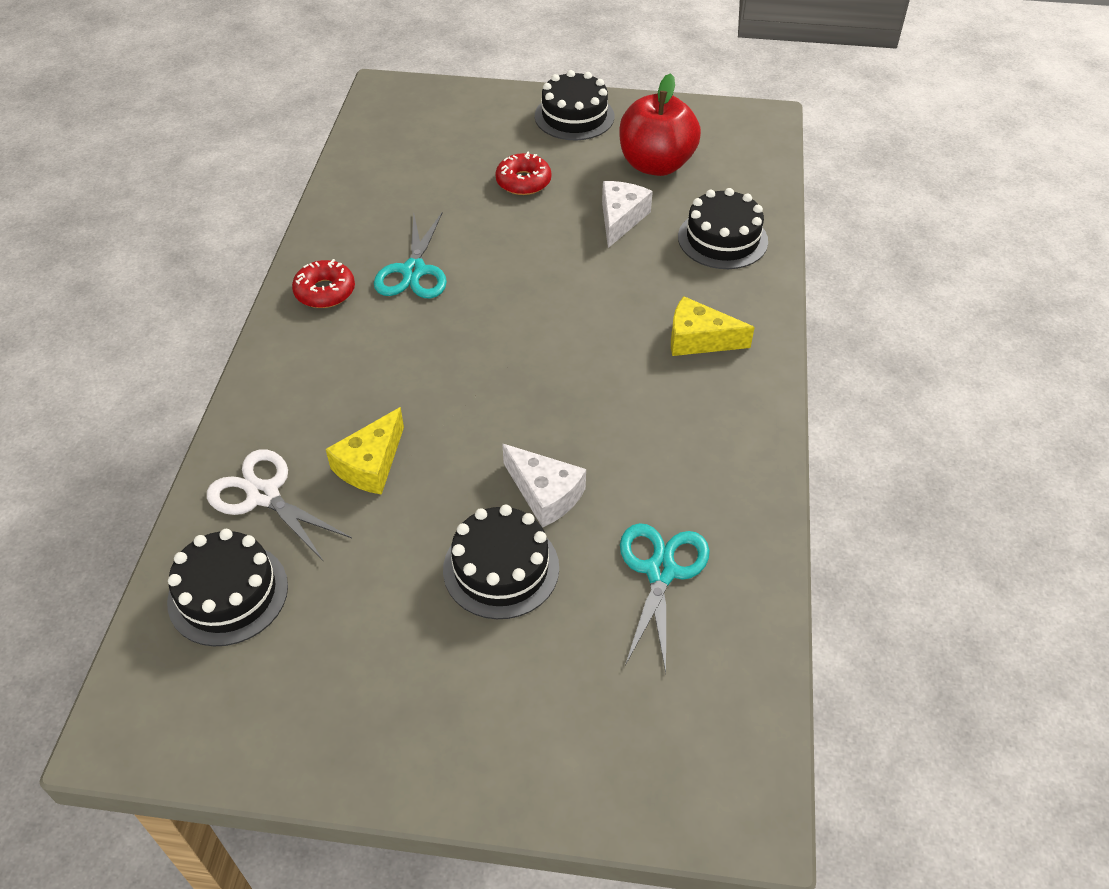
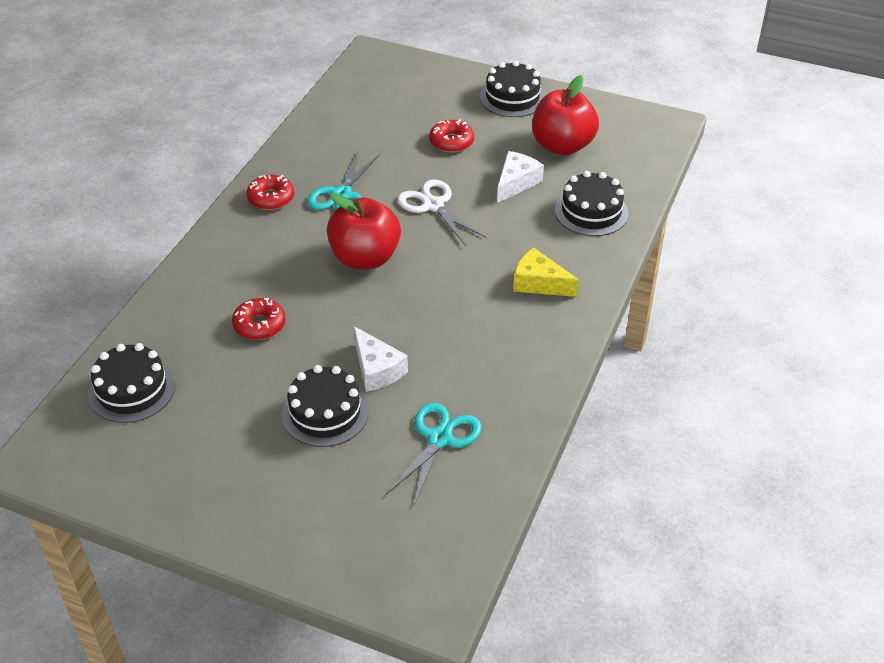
camera: 15 degrees right, 5 degrees down
(263, 495) = (178, 331): white scissors -> white scissors (433, 205)
(370, 464) = (259, 325): yellow cheese -> red donut
(474, 348) = (365, 258): none -> red apple

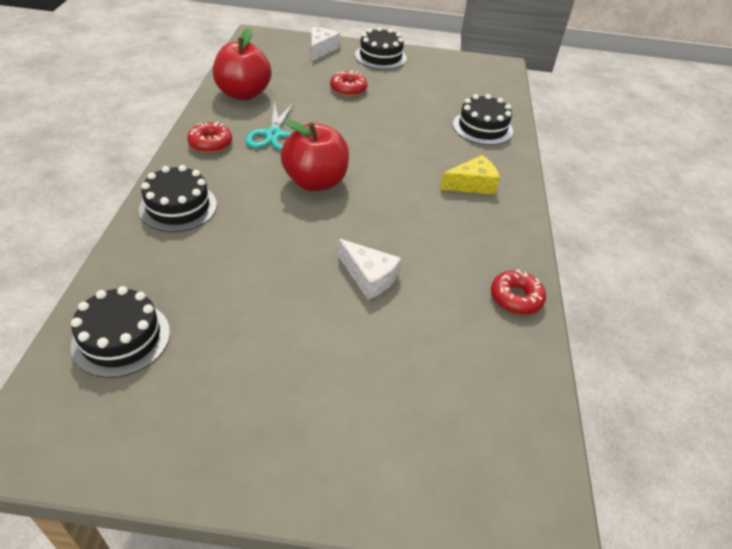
camera: 20 degrees left, 0 degrees up
(259, 325) = (238, 252): red donut -> red donut (516, 298)
(325, 413) = (337, 327): black cake -> black cake (178, 207)
(433, 205) = (355, 135): white scissors -> none
(439, 439) = (458, 333): turquoise scissors -> none
(516, 183) = (414, 113): white cheese -> white cheese (321, 49)
(539, 283) = (472, 184): yellow cheese -> yellow cheese turned 150 degrees clockwise
(562, 146) = (435, 85): red apple -> red apple (243, 94)

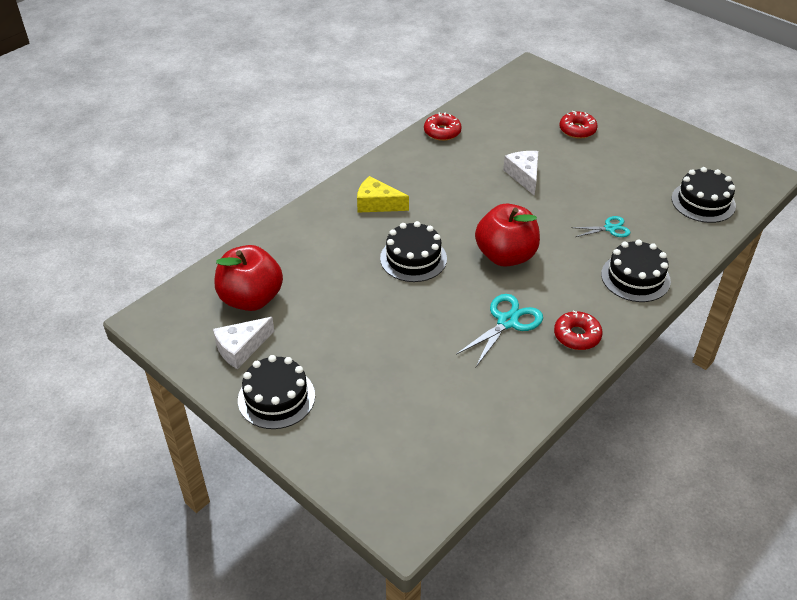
camera: 140 degrees left, 0 degrees up
(229, 249) = (609, 228): none -> turquoise scissors
(243, 94) = (502, 397): red apple -> red apple (251, 299)
(321, 49) = (339, 447): white cheese -> white cheese (241, 348)
(348, 89) = (374, 355): red donut -> red donut (577, 130)
(482, 128) = (295, 249): black cake -> black cake (413, 258)

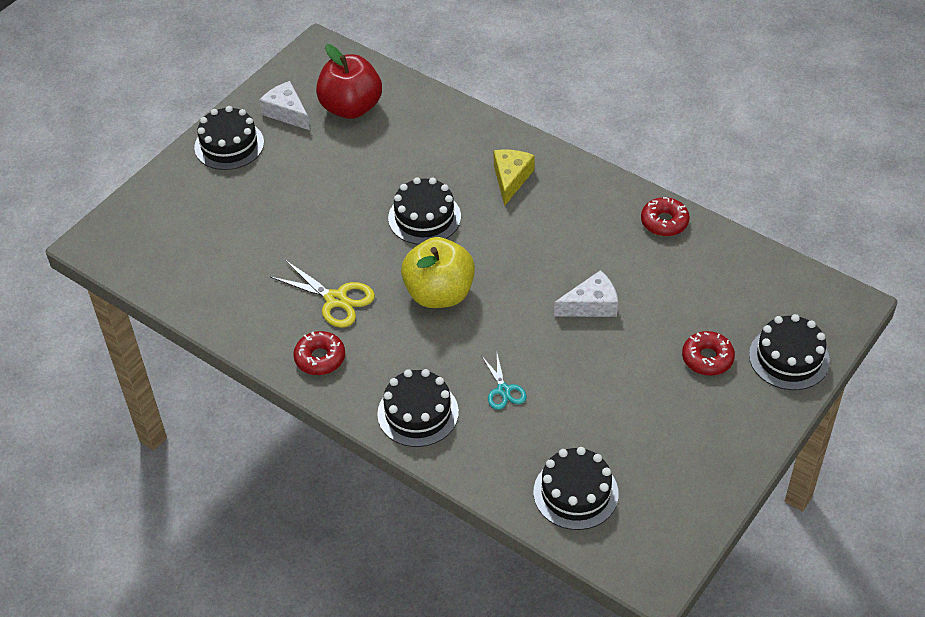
camera: 85 degrees right, 5 degrees up
(505, 256) = (439, 294): red apple -> yellow apple
(507, 322) = (336, 299): turquoise scissors -> yellow scissors
(577, 97) = (789, 358): none -> black cake

